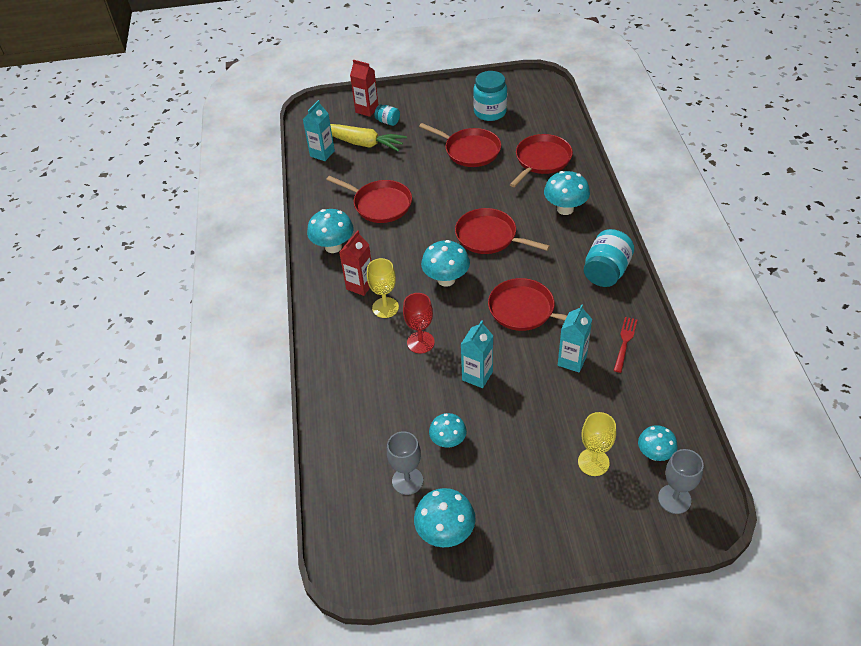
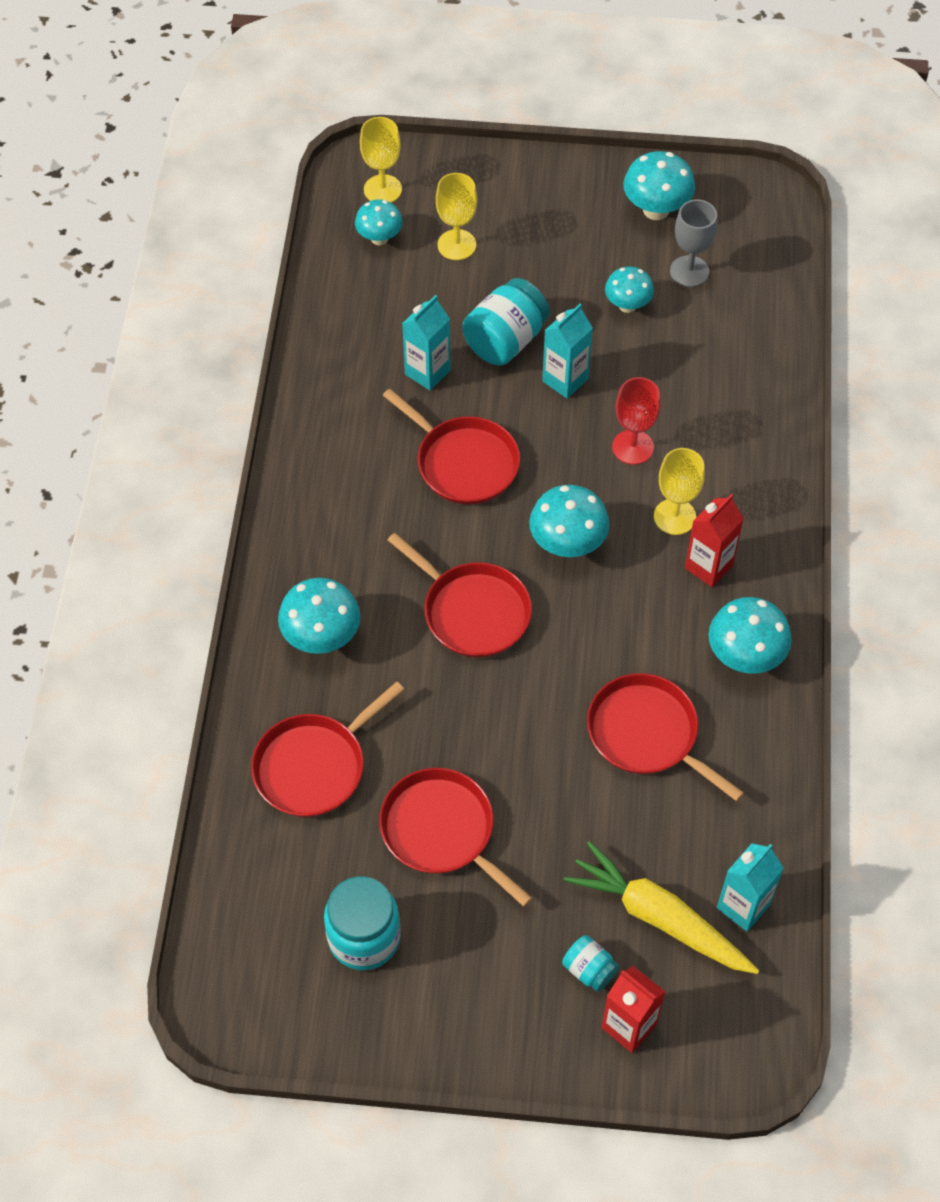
camera: 170 degrees left, 10 degrees up
(606, 272) = (313, 498): turquoise jar -> turquoise jar (505, 340)
(625, 342) = (343, 381): red fork -> none
(674, 499) = (382, 189): grey goblet -> yellow goblet

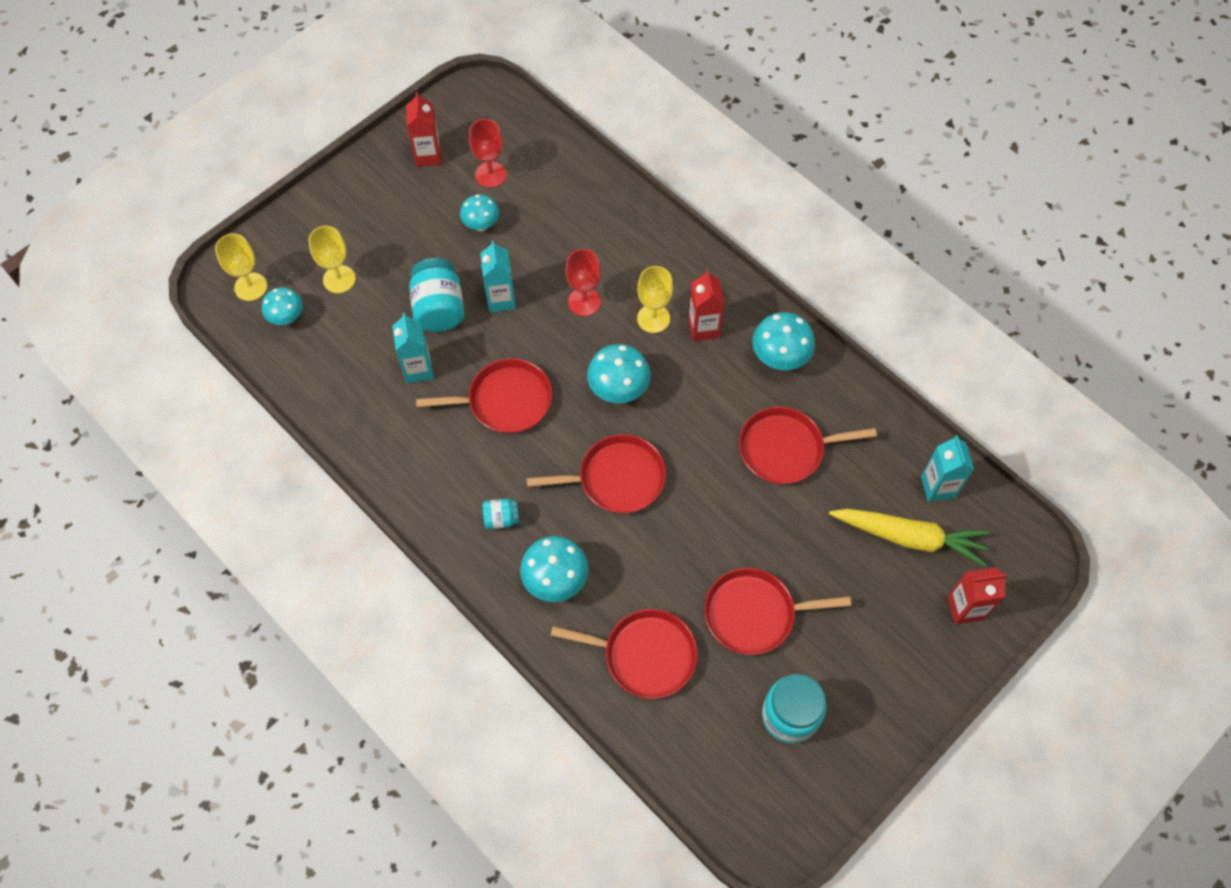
camera: 50 degrees left, 5 degrees up
(314, 766) = (645, 655): red pan -> red pan turned 75 degrees counterclockwise
(589, 970) = (913, 602): turquoise jar -> turquoise jar (501, 519)
(656, 210) = (428, 156): turquoise mushroom -> red carton
(658, 917) = (909, 537): yellow carrot -> yellow carrot turned 150 degrees counterclockwise
(689, 271) = (490, 175): grey goblet -> red goblet

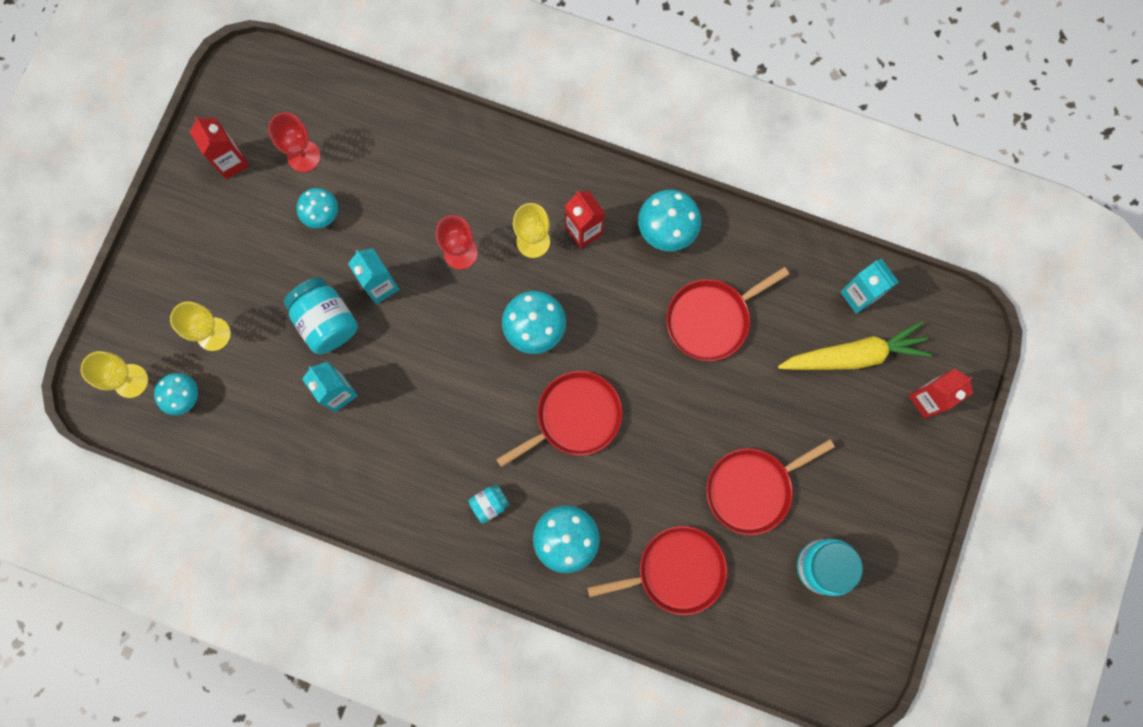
camera: 25 degrees left, 15 degrees up
(505, 401) = (436, 387): red pan -> none

